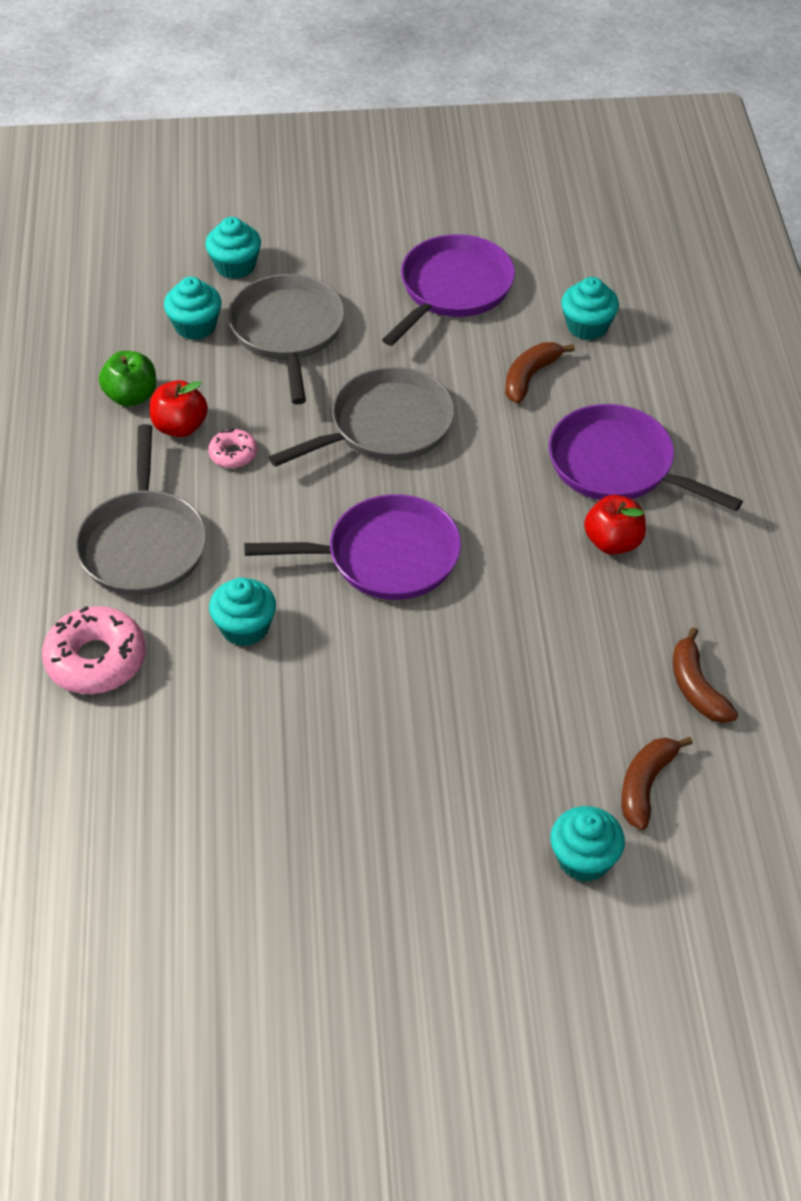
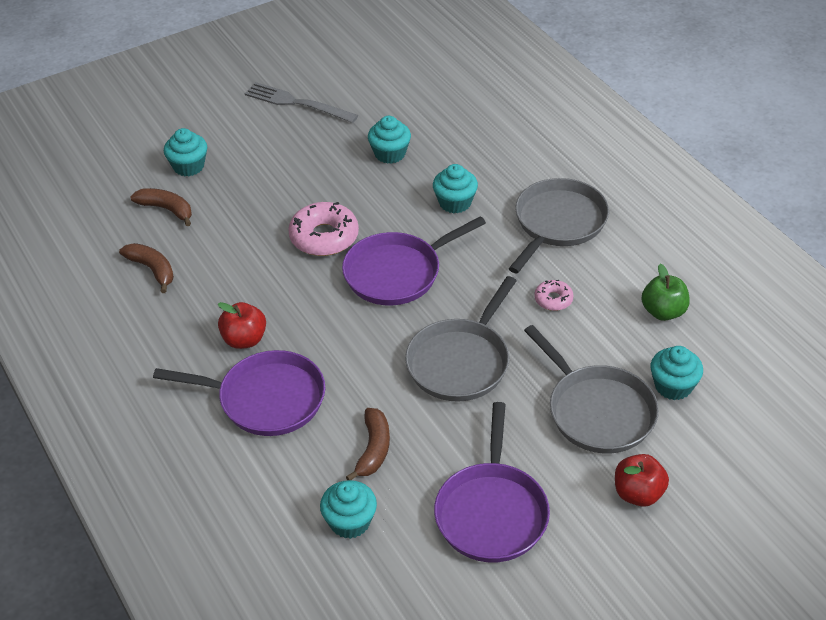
camera: 155 degrees right, 5 degrees down
(96, 660) = (526, 158): pink donut -> pink donut (324, 237)
(143, 545) = (558, 223): grey pan -> grey pan turned 60 degrees clockwise
(180, 427) = (607, 304): red apple -> red apple (638, 494)
(235, 266) = (695, 456): turquoise cupcake -> turquoise cupcake (390, 154)
(353, 928) = (296, 103): none -> grey fork
(645, 785) = (166, 209): brown banana -> brown banana turned 60 degrees counterclockwise

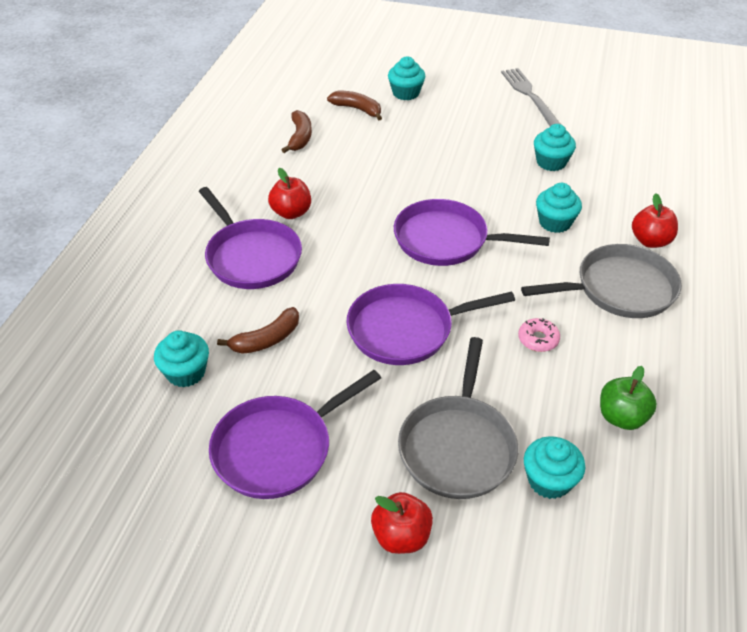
camera: 45 degrees right, 0 degrees up
(166, 209) = (357, 109): brown banana -> brown banana turned 45 degrees counterclockwise
(324, 237) = (429, 185): pink donut -> none
(460, 362) = (405, 330): grey pan -> purple pan
(534, 172) = (650, 241): none -> red apple

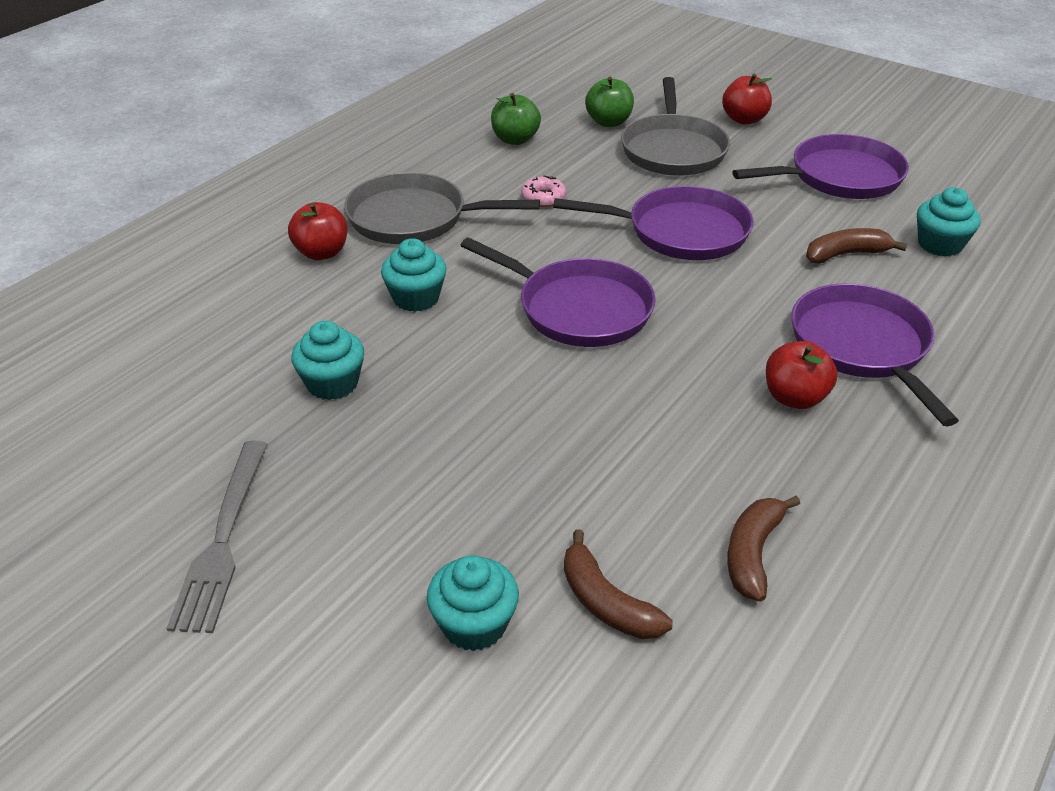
camera: 160 degrees left, 5 degrees down
(458, 447) = (673, 150): grey pan -> grey pan turned 150 degrees clockwise
(549, 480) = (609, 122): turquoise cupcake -> green apple

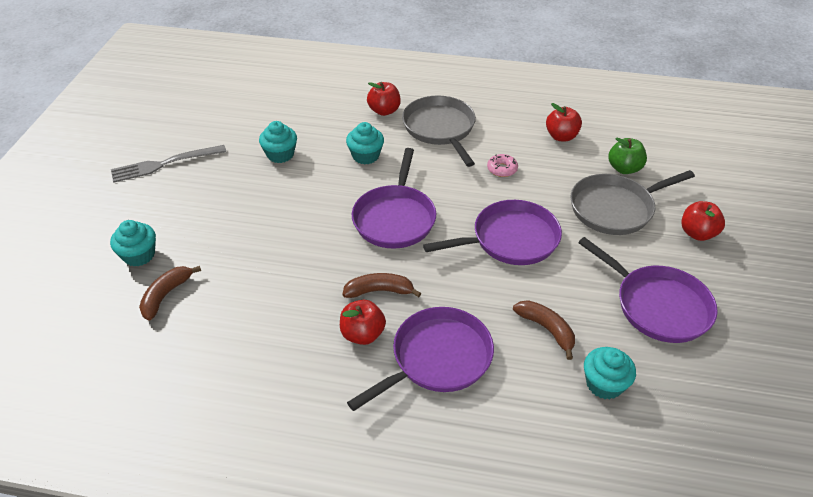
camera: 65 degrees right, 5 degrees up
(515, 139) = (561, 136): green apple -> red apple
(681, 232) = (511, 239): purple pan -> purple pan turned 90 degrees counterclockwise
(752, 553) = (219, 343): brown banana -> brown banana (379, 291)

